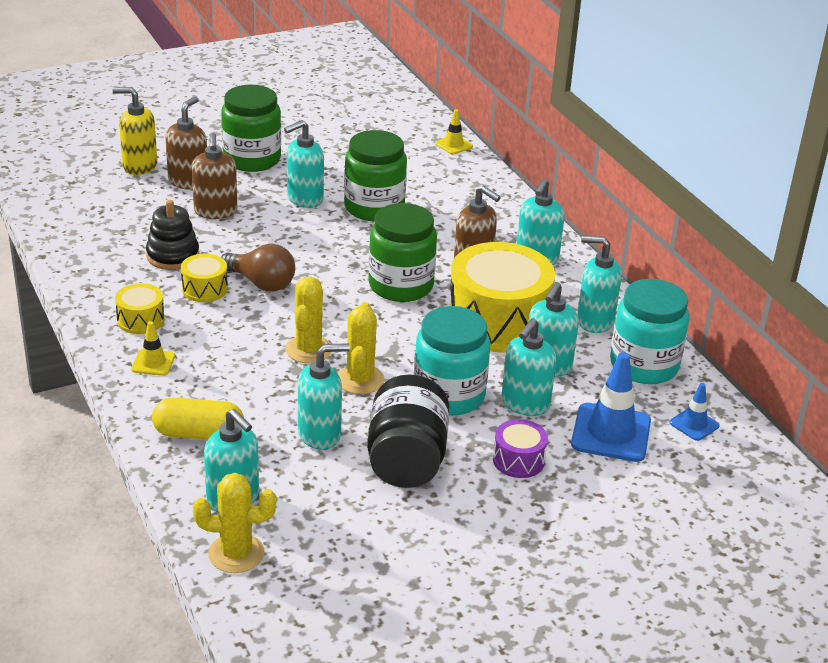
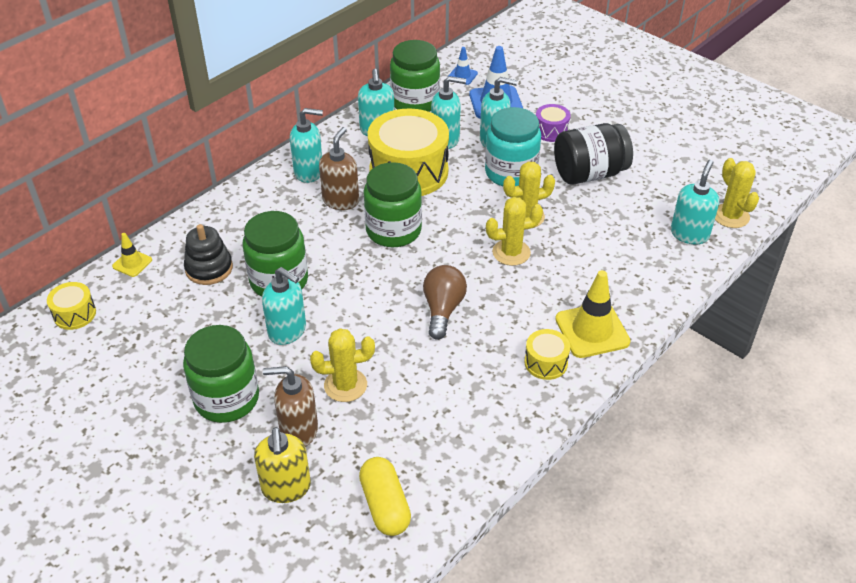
camera: 110 degrees left, 10 degrees up
(153, 363) = (592, 330): yellow traffic cone -> yellow traffic cone, size x1.90
(173, 256) = (439, 384): black stacking toy -> black stacking toy (209, 268)
(198, 434) = (646, 273): yellow capsule -> yellow capsule (385, 505)
(205, 289) = (475, 341): yellow drum -> yellow drum (75, 314)
(215, 211) = (345, 385): brown soap dispenser -> yellow cactus
(320, 434) = (597, 217): turquoise soap dispenser -> none
(644, 365) = (415, 102): turquoise jar -> green jar

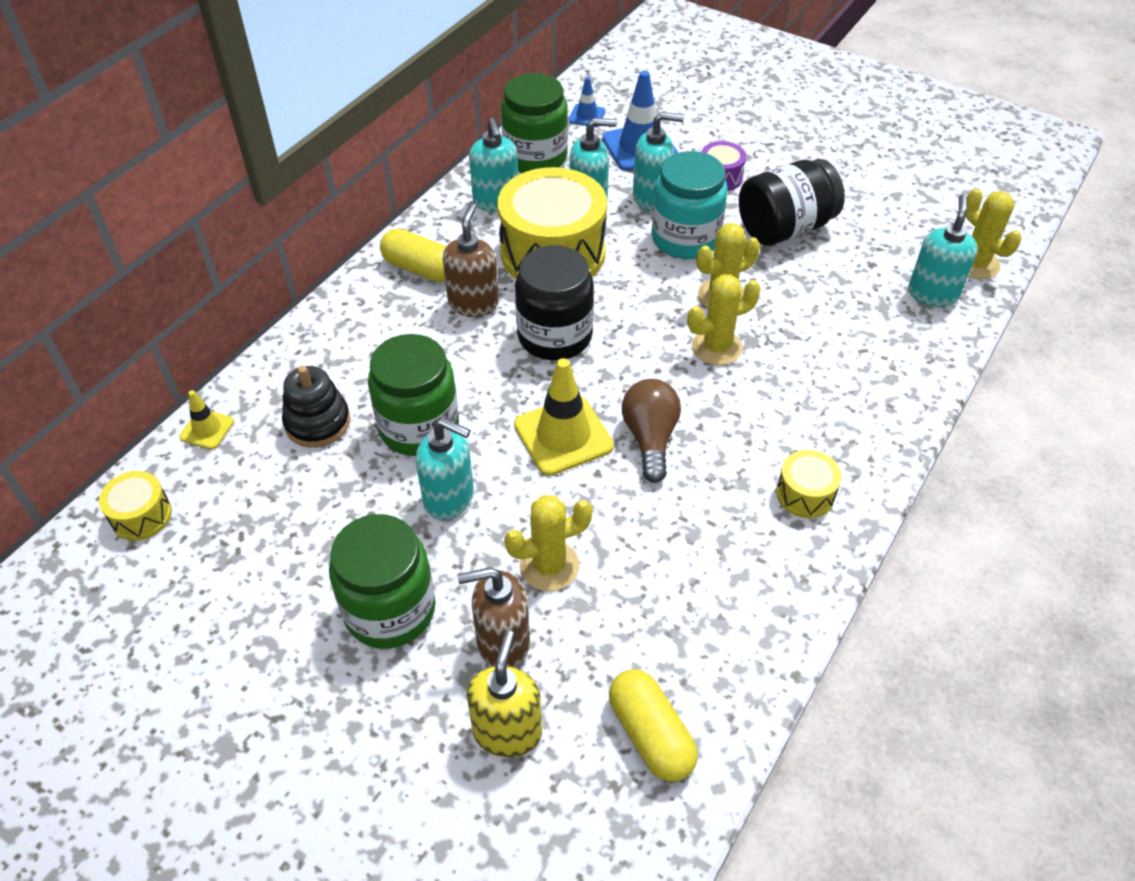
camera: 10 degrees left, 5 degrees up
(286, 488) = (507, 731): yellow soap dispenser -> yellow soap dispenser turned 150 degrees counterclockwise
(309, 172) = (420, 269): turquoise soap dispenser -> yellow capsule
(393, 230) = (555, 336): green jar -> black jar
(592, 330) = (851, 441): yellow traffic cone -> yellow traffic cone (563, 435)

